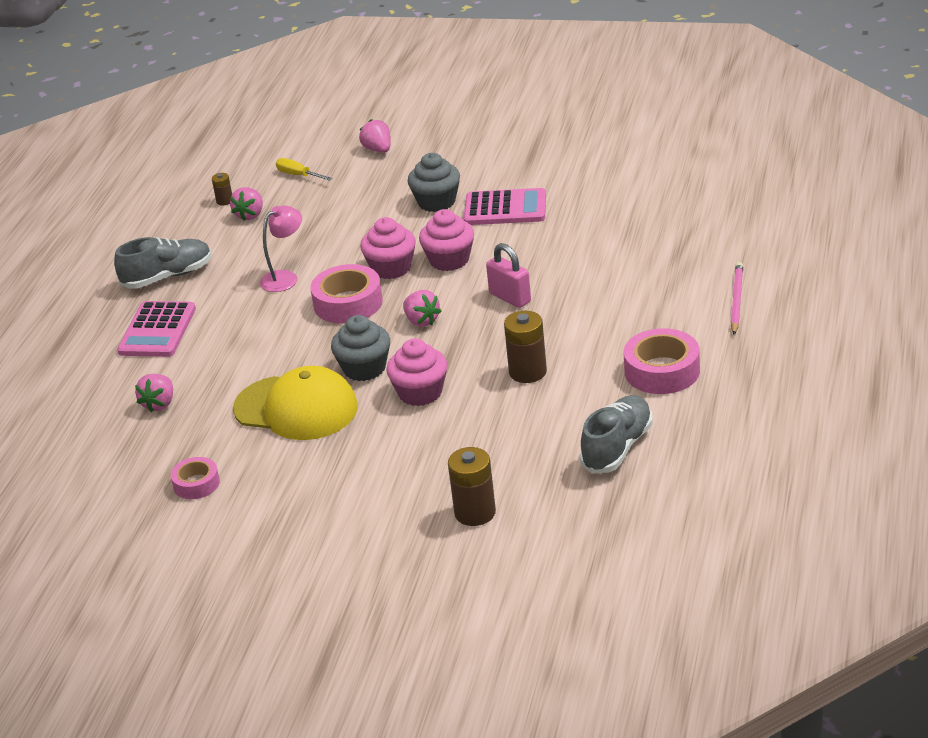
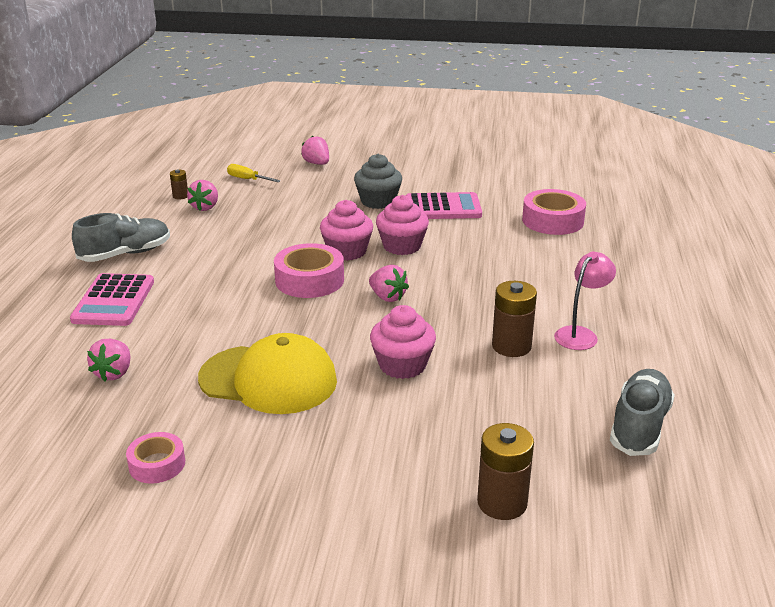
camera: 10 degrees left, 5 degrees down
(285, 278) = (244, 257): pink lamp -> pink lamp (580, 334)
(364, 368) = (337, 340): grey cupcake -> none
(510, 298) = (470, 278): pink padlock -> none
(662, 371) = (651, 347): pink tape -> pink tape (552, 221)
(736, 300) = (693, 285): pink pencil -> none

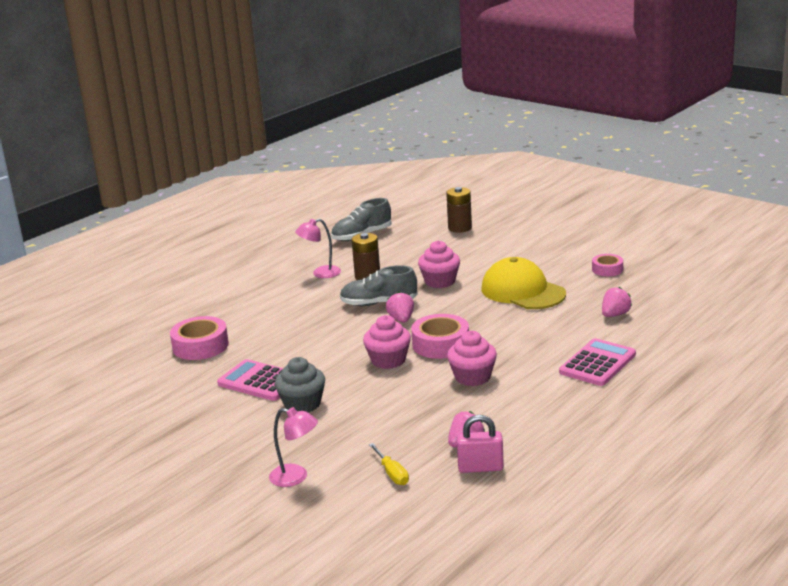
camera: 145 degrees left, 5 degrees down
(125, 254) = (571, 406): grey shoe -> grey shoe (378, 303)
(180, 196) = (480, 468): brown battery -> pink padlock
(317, 163) = (296, 477): pink strawberry -> pink lamp
(402, 246) = (342, 354): pink cupcake -> pink cupcake (472, 377)

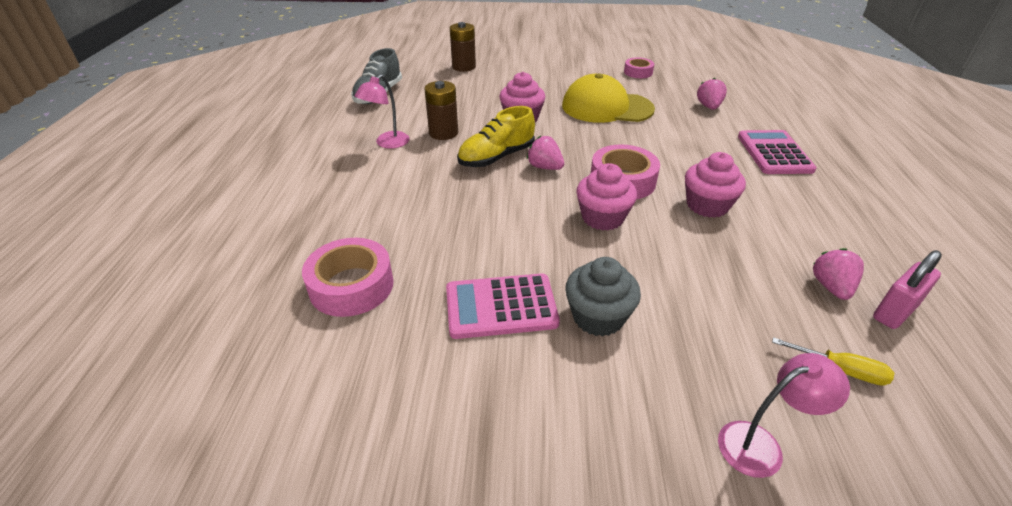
camera: 40 degrees left, 15 degrees up
(378, 303) = (496, 157): grey shoe -> yellow shoe

